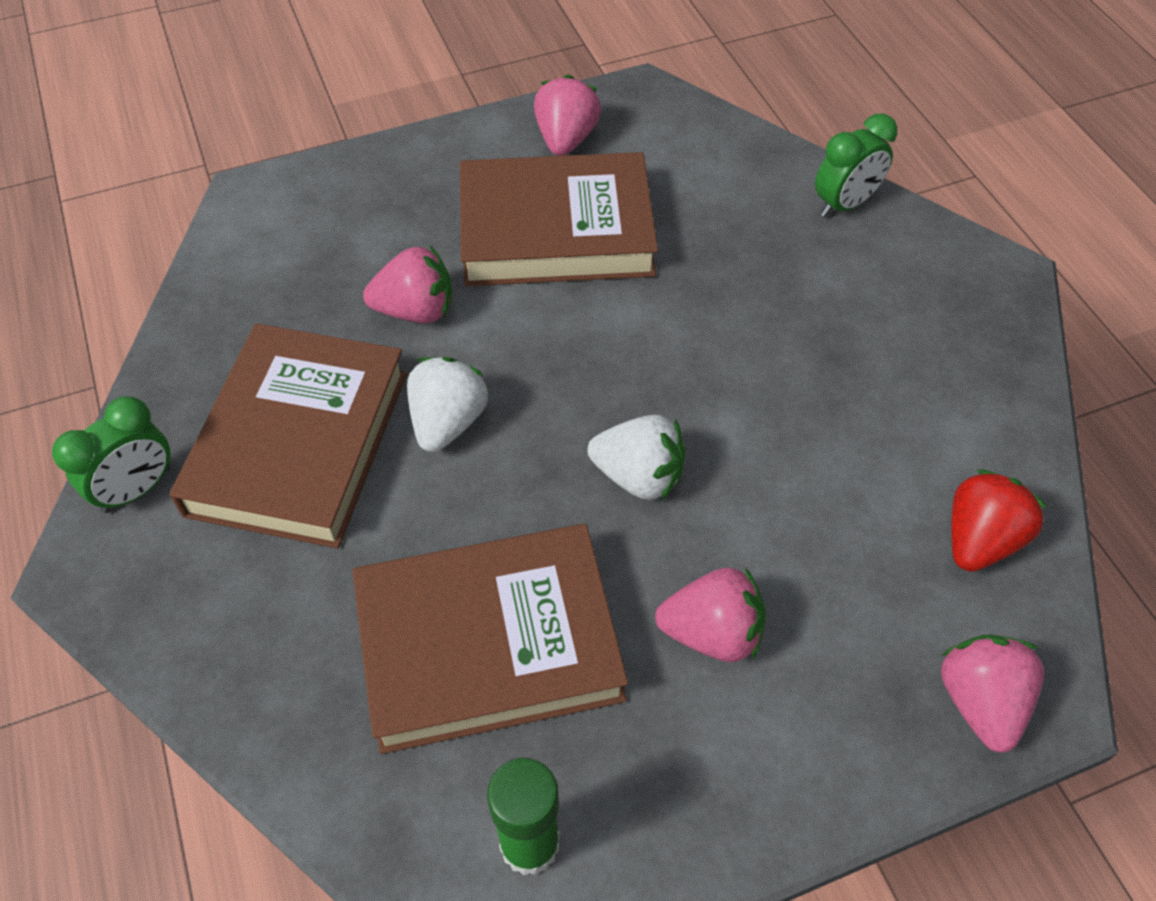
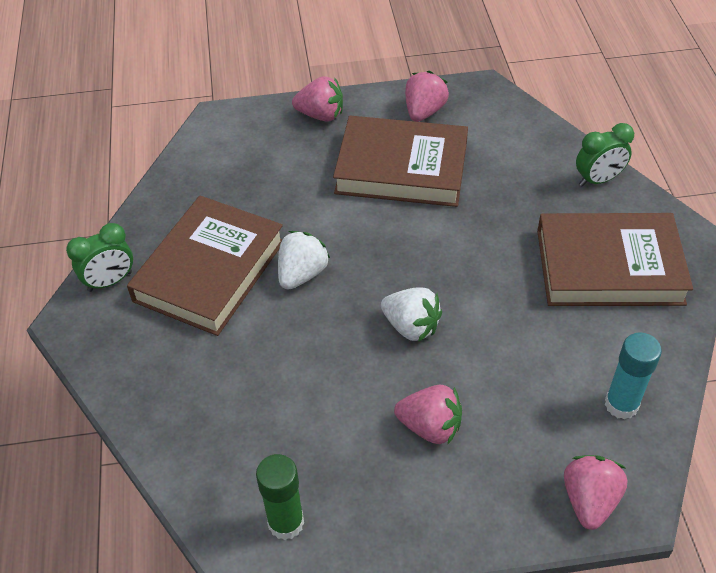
camera: 15 degrees right, 5 degrees down
(416, 310) = (300, 204): pink strawberry -> pink strawberry (321, 115)
(489, 643) = (292, 406): brown book -> brown book (609, 266)
(979, 540) = (621, 404): red strawberry -> turquoise glue stick

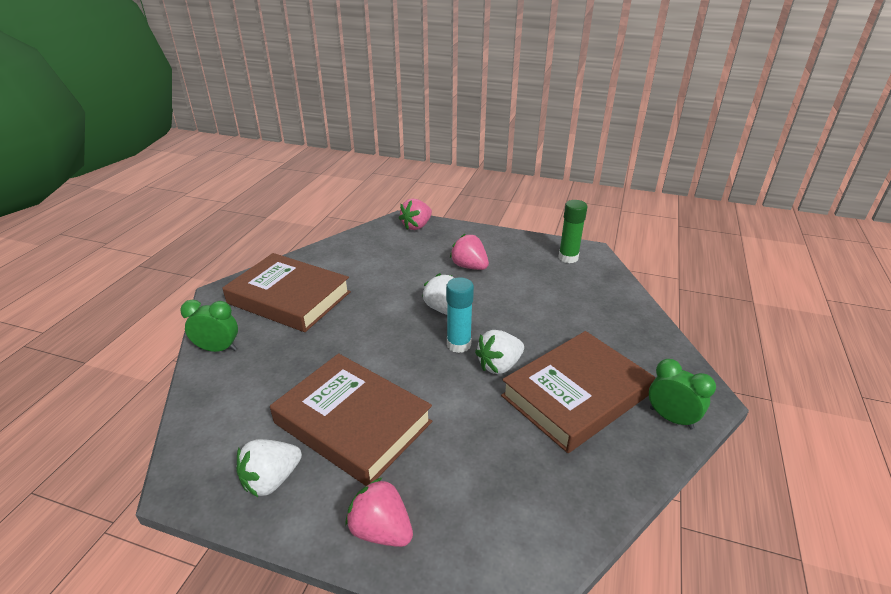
camera: 155 degrees left, 15 degrees down
(110, 281) = (671, 418): green clock -> green clock turned 45 degrees clockwise
(424, 111) = (271, 480): pink strawberry -> white strawberry
(621, 404) = (364, 246): turquoise glue stick -> turquoise glue stick (458, 344)

